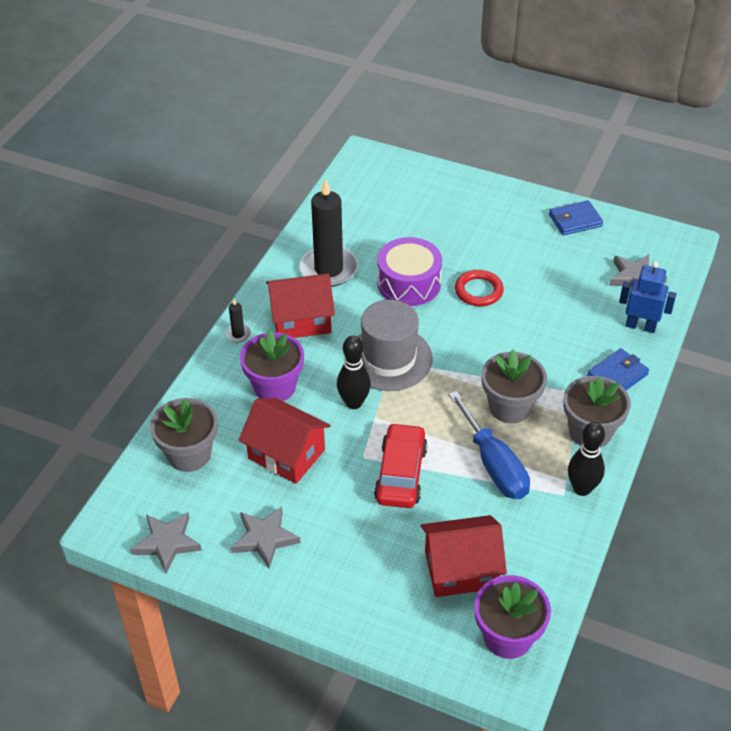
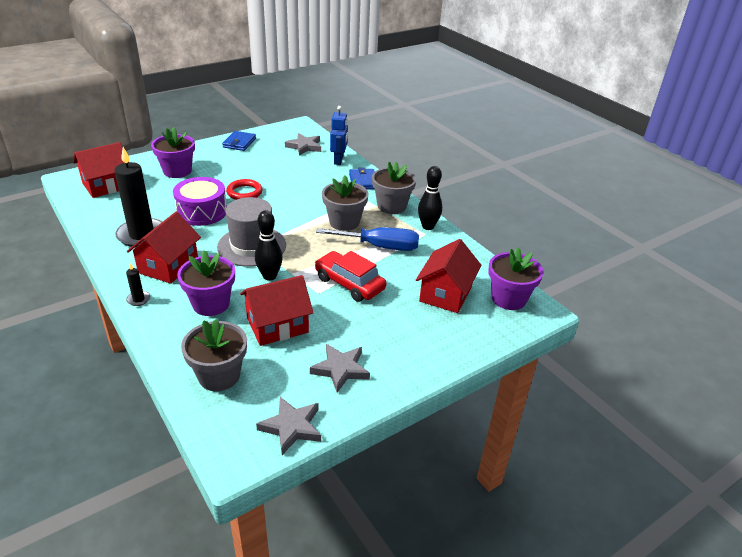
camera: 60 degrees left, 10 degrees down
(381, 187) = (107, 185): none -> red house
(461, 215) = (177, 171): none -> purple flower pot
(640, 326) = (339, 160): blue robot -> blue robot turned 135 degrees clockwise

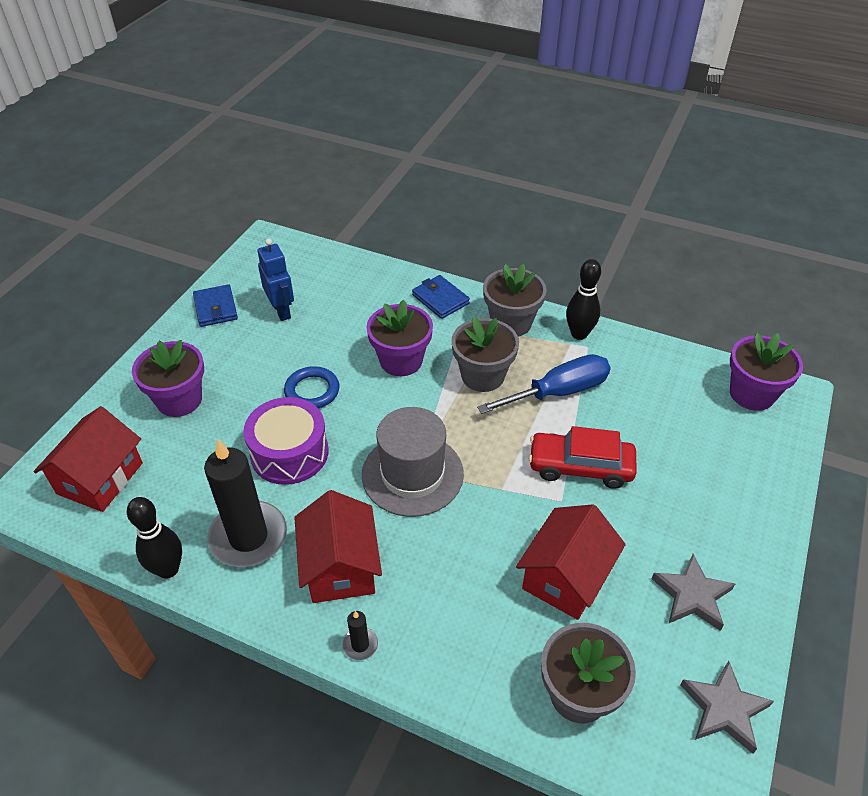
camera: 30 degrees left, 10 degrees up
(211, 304) = (458, 594): purple flower pot -> purple flower pot (401, 361)
(244, 192) = (312, 391): red ring -> blue ring
(269, 276) = (482, 509): black bowling pin -> black bowling pin (168, 569)
(304, 146) = (311, 275): grey star -> none
(339, 160) = (377, 278): blue robot -> blue robot (282, 311)
(445, 294) = (689, 423): red house -> none

